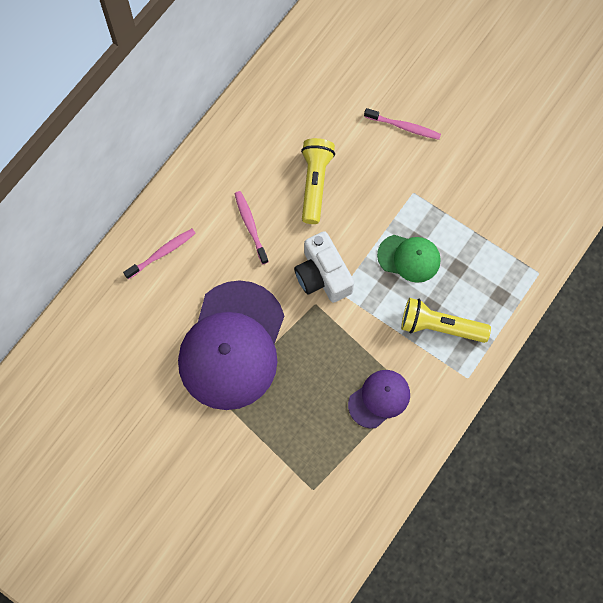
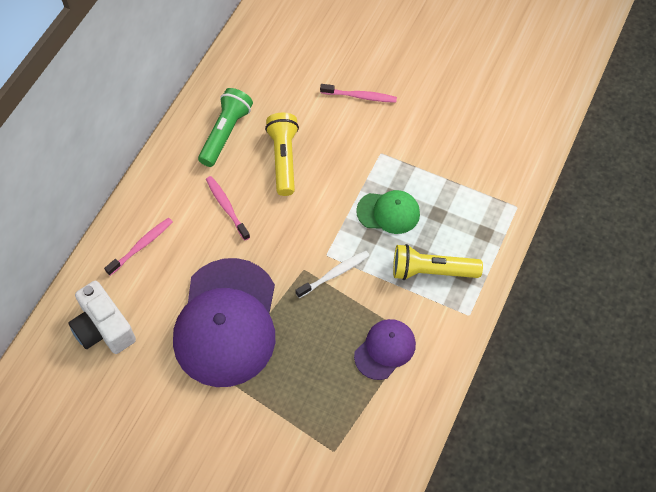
camera: 10 degrees left, 10 degrees down
(261, 146) = (225, 133): none -> green flashlight
(322, 275) = (306, 242): white camera -> white camera (103, 328)
(344, 313) = (334, 274): none -> white toothbrush

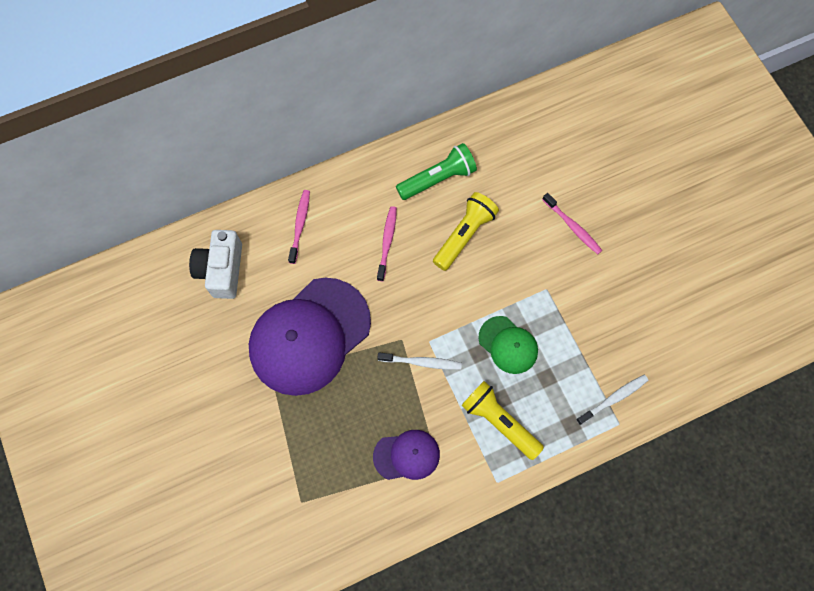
camera: 40 degrees right, 10 degrees up
(141, 246) = (300, 225): pink toothbrush -> pink toothbrush turned 75 degrees counterclockwise
(497, 192) = (613, 398): none -> white toothbrush

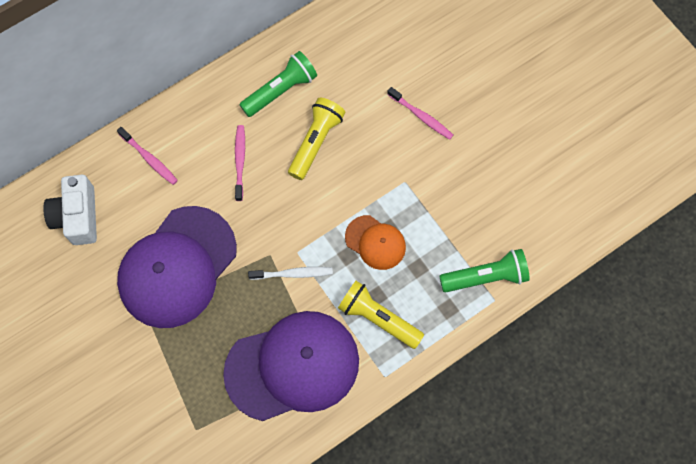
camera: 10 degrees left, 0 degrees up
(300, 225) = (149, 159): pink toothbrush -> pink toothbrush turned 135 degrees clockwise
(407, 455) = (292, 366): purple cap -> purple cap, size x2.05
(508, 345) = (375, 242): green cap -> orange cap
(613, 398) = (485, 277): white toothbrush -> green flashlight

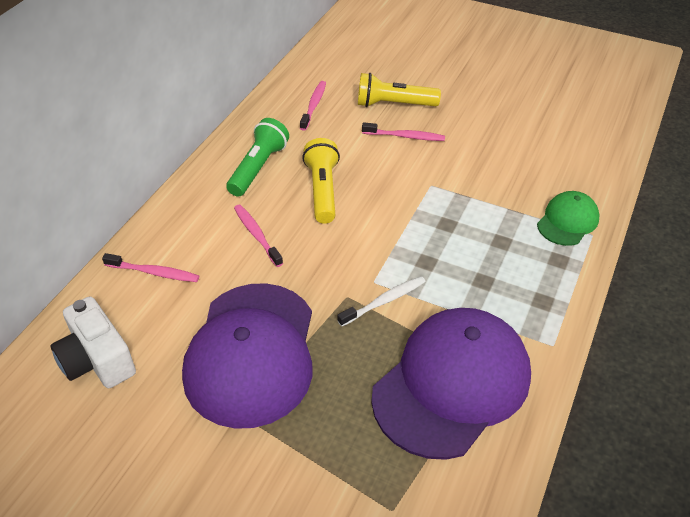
camera: 30 degrees left, 25 degrees down
(369, 39) = (314, 105): none -> pink toothbrush
(375, 242) = (444, 240): orange cap -> none
(378, 318) = (501, 298): yellow flashlight -> yellow flashlight (394, 104)
(485, 277) = (567, 221): green flashlight -> green cap

